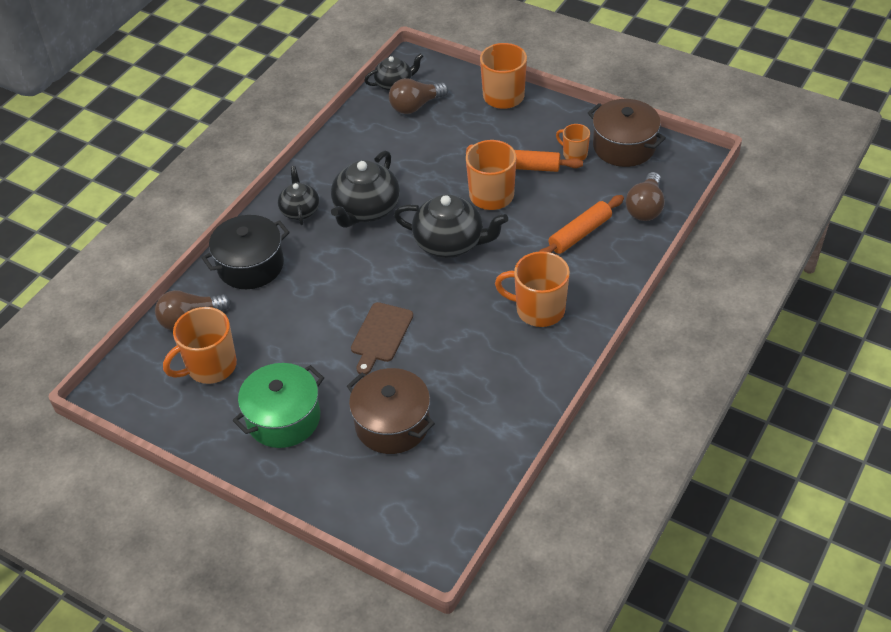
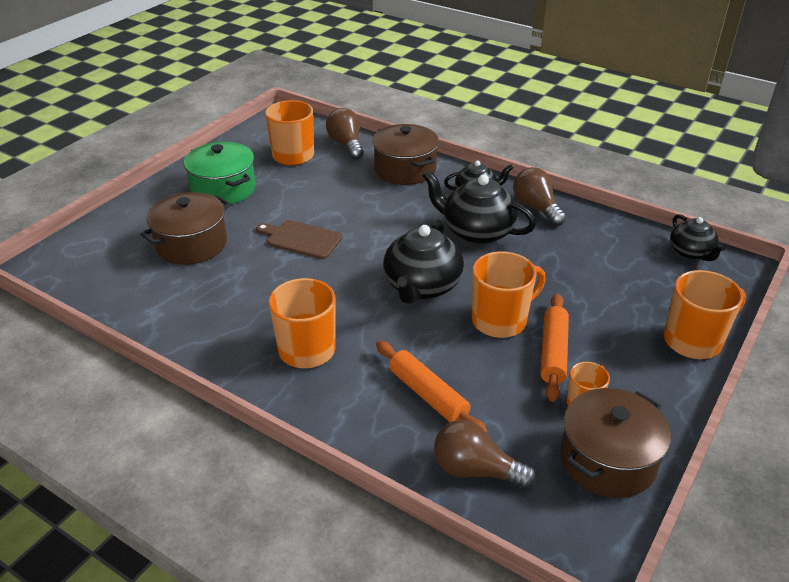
camera: 90 degrees right, 10 degrees down
(250, 265) = (405, 169): black pot -> brown pot
(415, 106) = (654, 267): brown light bulb -> brown light bulb (536, 208)

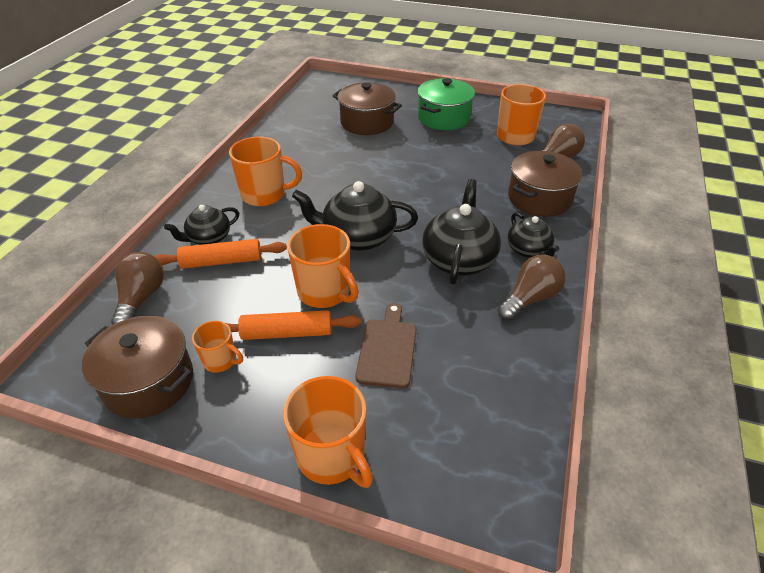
camera: 75 degrees right, 5 degrees up
(301, 239) = (396, 165): brown cutting board -> brown cutting board (387, 349)
(428, 395) = (222, 261): orange rolling pin -> orange rolling pin turned 45 degrees clockwise
(691, 253) = (515, 456): black teapot -> black teapot (209, 238)

